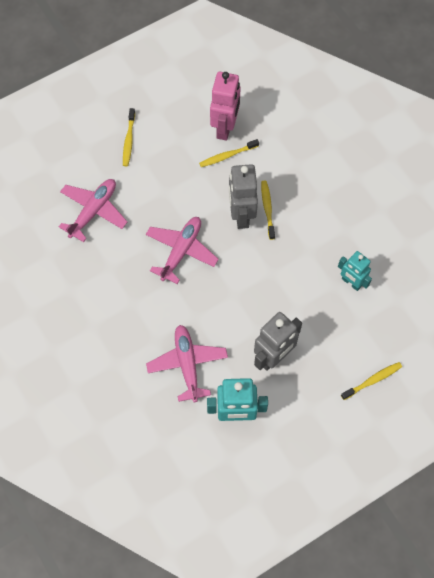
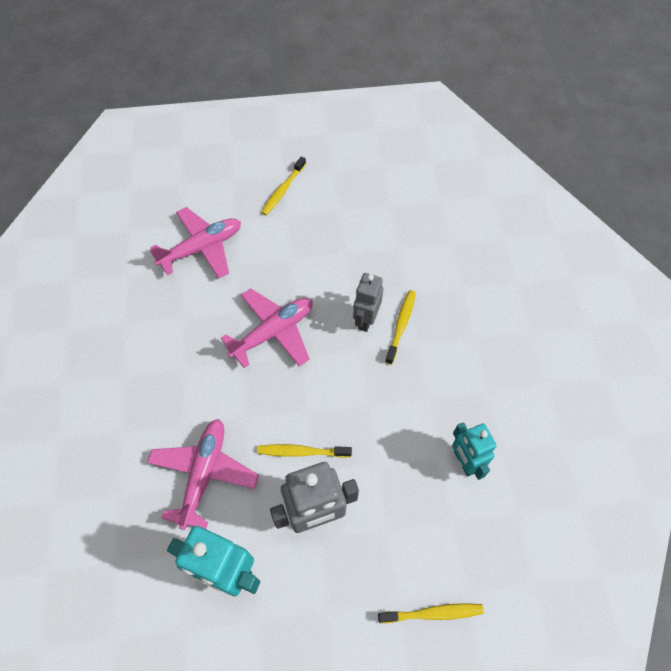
camera: 25 degrees right, 5 degrees down
(225, 127) = (397, 216): pink robot -> none
(227, 156) = (384, 247): yellow toothbrush -> yellow toothbrush (302, 452)
(241, 215) = (365, 320): grey robot -> grey robot, size x0.66

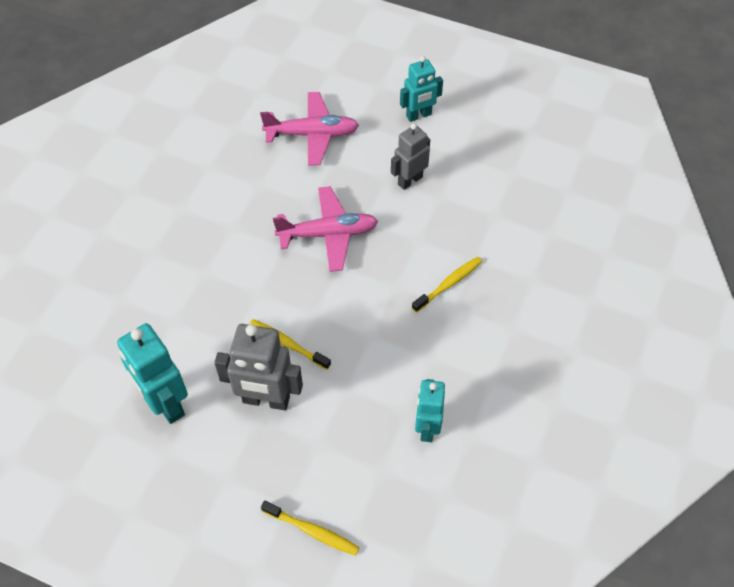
camera: 30 degrees right, 5 degrees down
(204, 474) = (196, 319): pink plane -> none
(283, 190) = (419, 115): yellow toothbrush -> turquoise robot
(365, 320) = (419, 263): grey robot -> grey robot (410, 180)

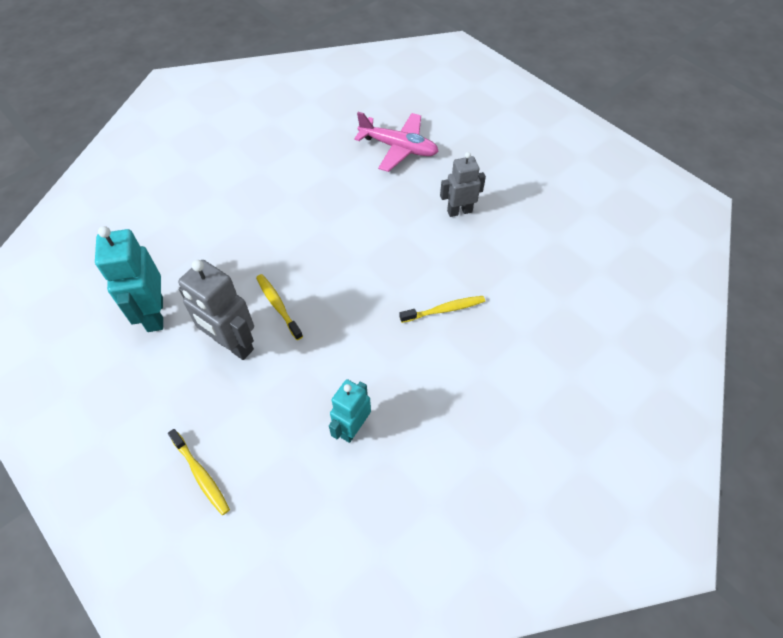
camera: 25 degrees right, 0 degrees up
(328, 234) = (365, 230): pink plane -> none
(419, 115) = (497, 162): turquoise robot -> none

